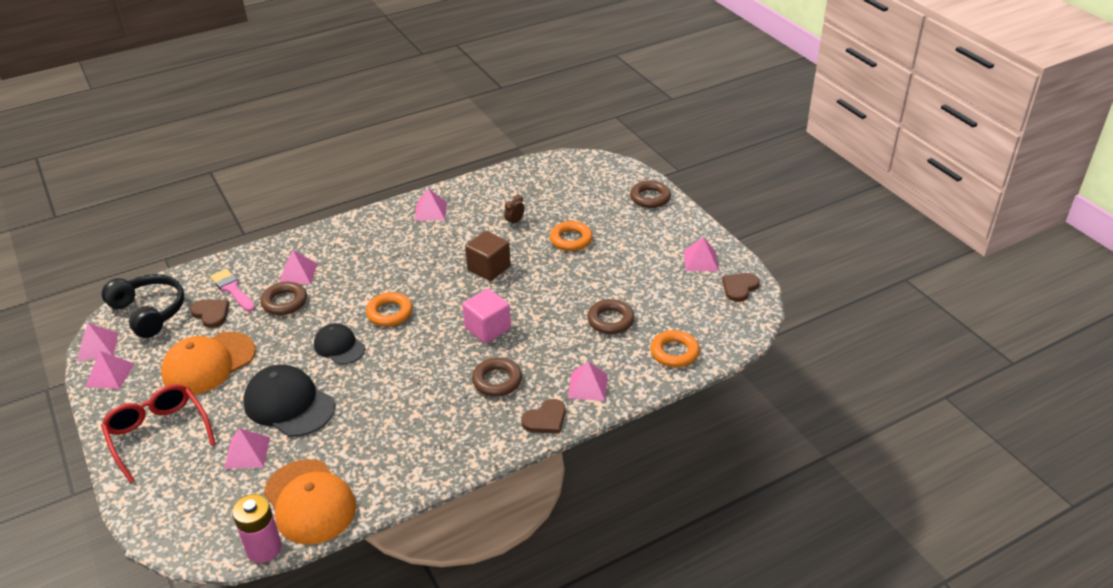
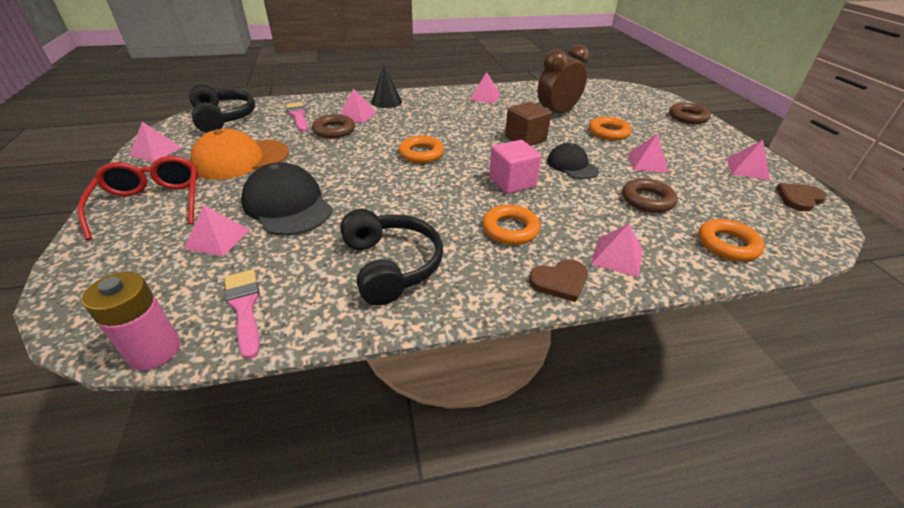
camera: 15 degrees right, 0 degrees up
(97, 347) = (165, 132): pink pyramid -> pink pyramid (647, 162)
(211, 313) = (270, 127): brown heart -> none
(309, 502) = (244, 307): orange cap -> pink brush
(322, 244) = (386, 102): none -> black cone
(339, 346) = (362, 169): black cap -> black cap (572, 165)
(409, 439) = (391, 265): none -> black headphones
(497, 381) = (510, 229): brown ring -> orange ring
(514, 222) = (556, 113): brown clock -> brown clock, size x2.41

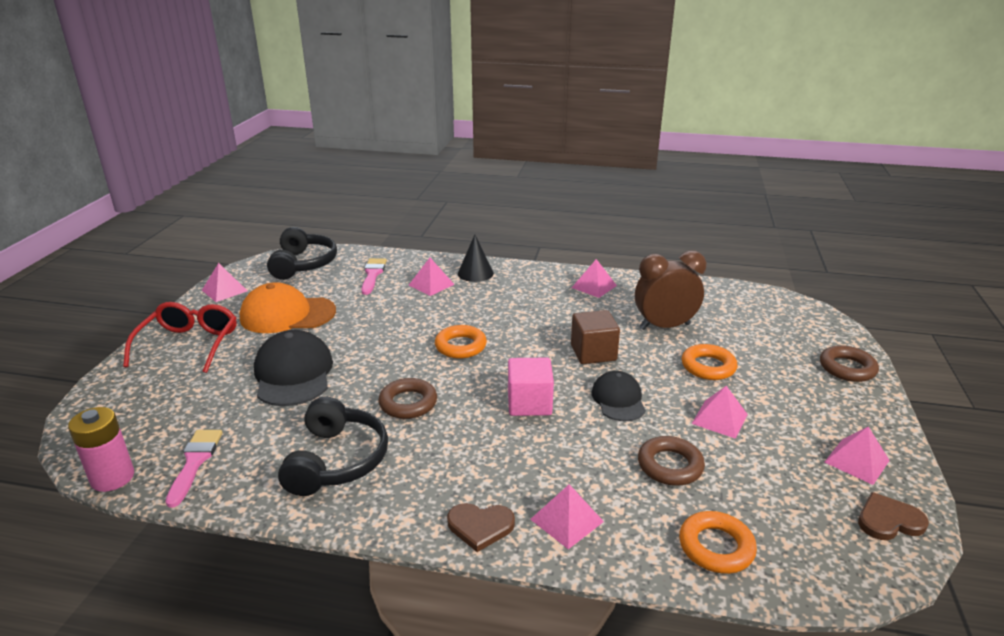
camera: 25 degrees right, 10 degrees down
(217, 239) = (216, 392): pink pyramid -> none
(334, 130) = (394, 299): brown ring -> brown ring (408, 403)
(510, 229) = (480, 456): orange ring -> none

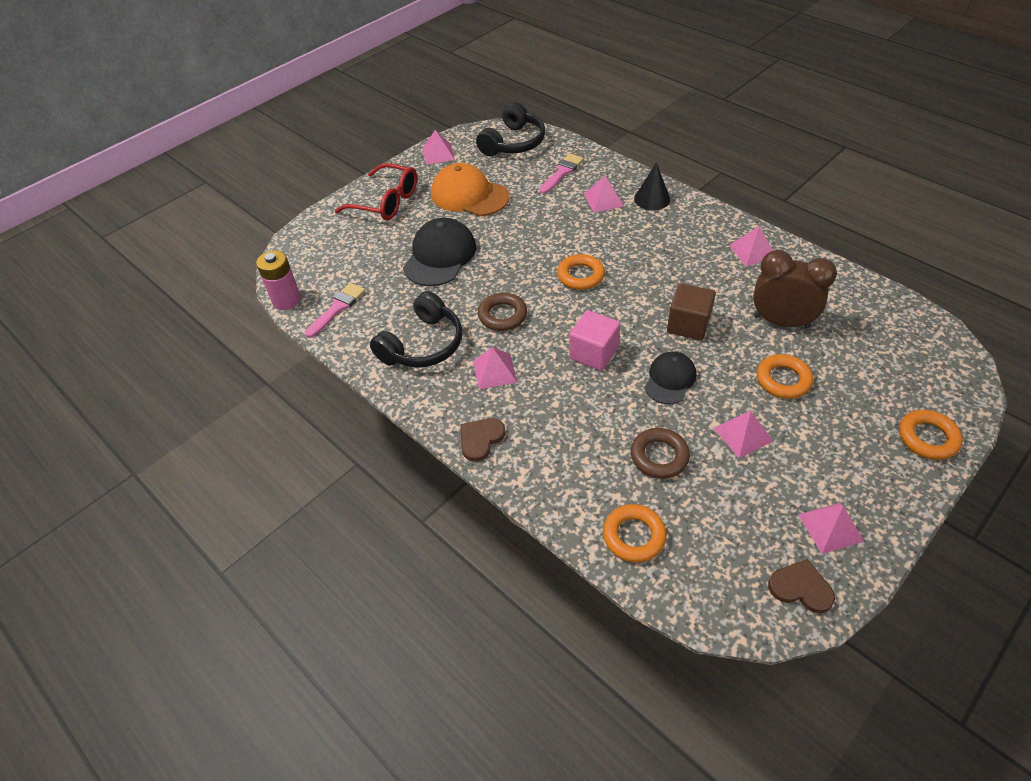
camera: 35 degrees right, 20 degrees up
(189, 345) = (386, 202): red glasses -> red glasses turned 75 degrees clockwise
(480, 526) = (480, 439): brown heart -> brown heart turned 90 degrees clockwise
(567, 520) = (543, 463): pink pyramid -> pink pyramid (495, 371)
(847, 368) = (927, 438): brown ring -> orange ring

